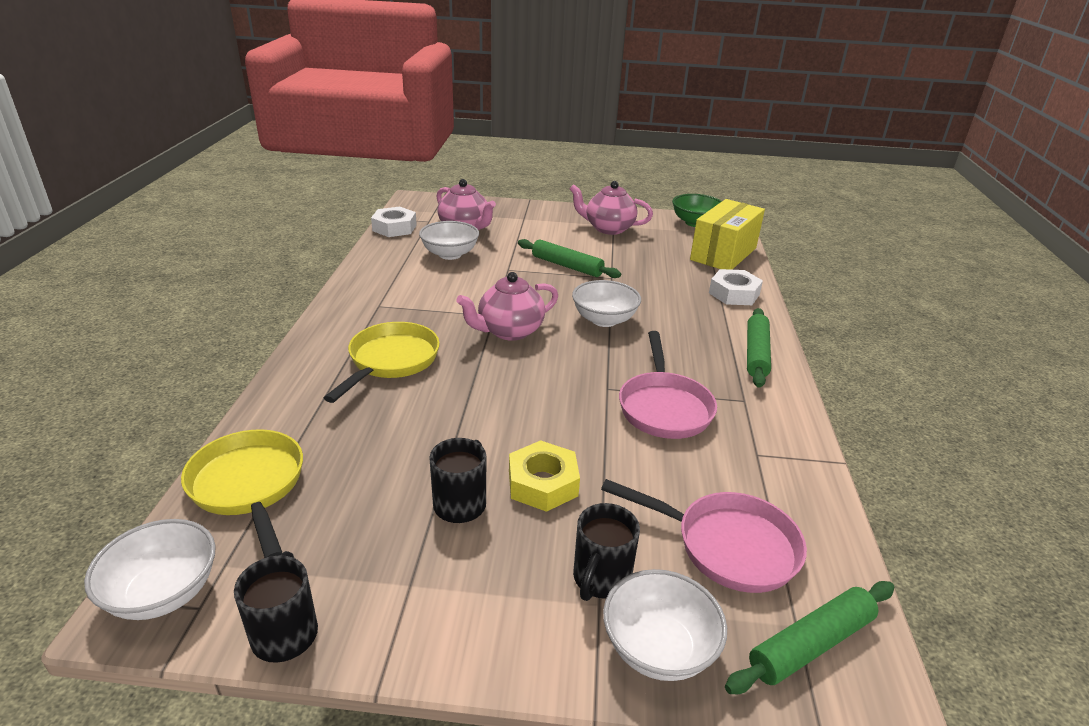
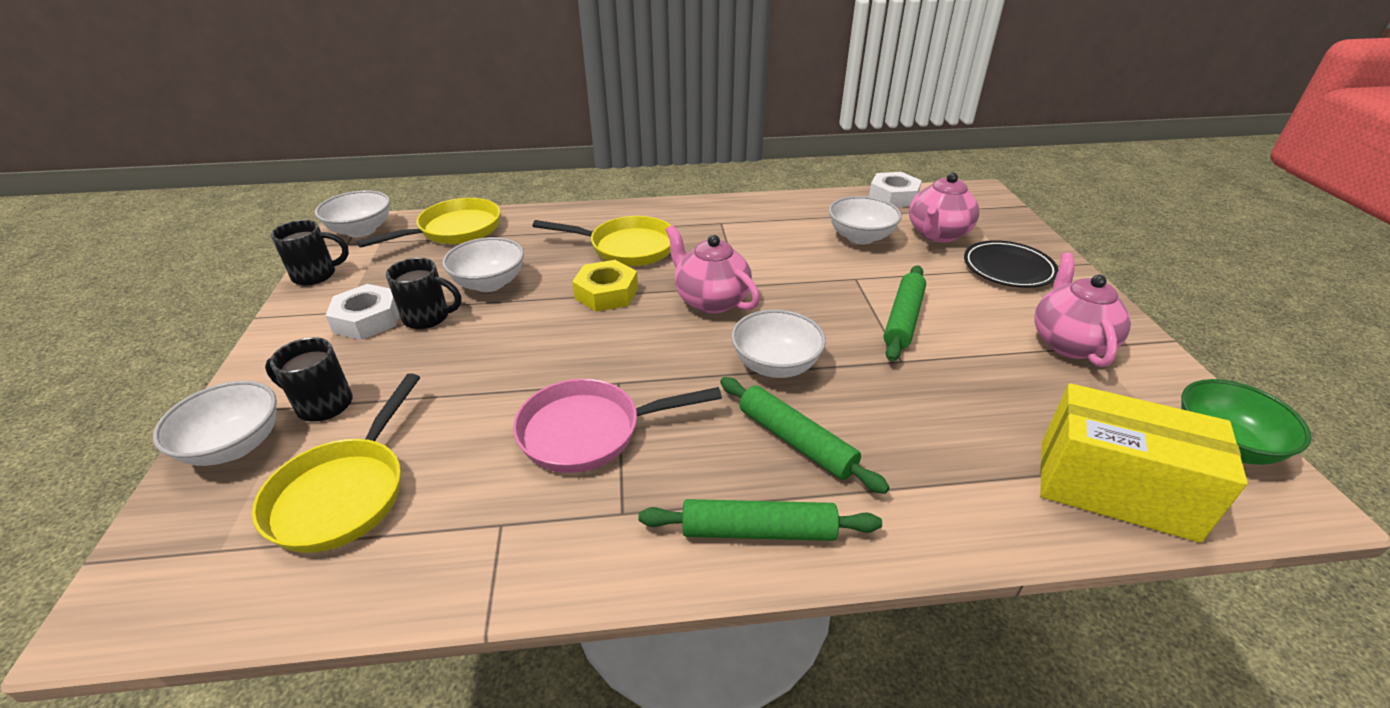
camera: 80 degrees right, 5 degrees up
(410, 456) = (489, 283): none -> white bowl
(523, 221) = (1008, 269): none -> black plate
(543, 483) = (451, 357): yellow nut -> yellow nut (606, 293)
(728, 546) = (343, 493): pink pan -> yellow pan
(734, 294) = (953, 503): white nut -> white nut (368, 319)
(810, 644) = (192, 560): green rolling pin -> green rolling pin (796, 441)

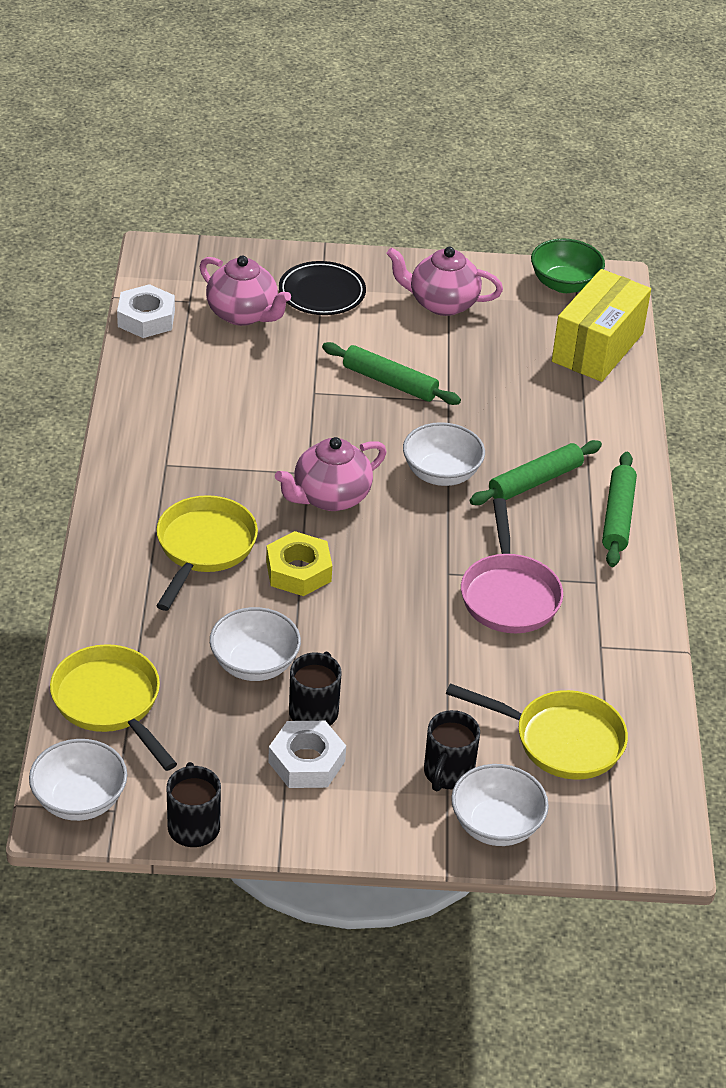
camera: 85 degrees left, 5 degrees up
(860, 237) = (233, 368): white bowl -> none

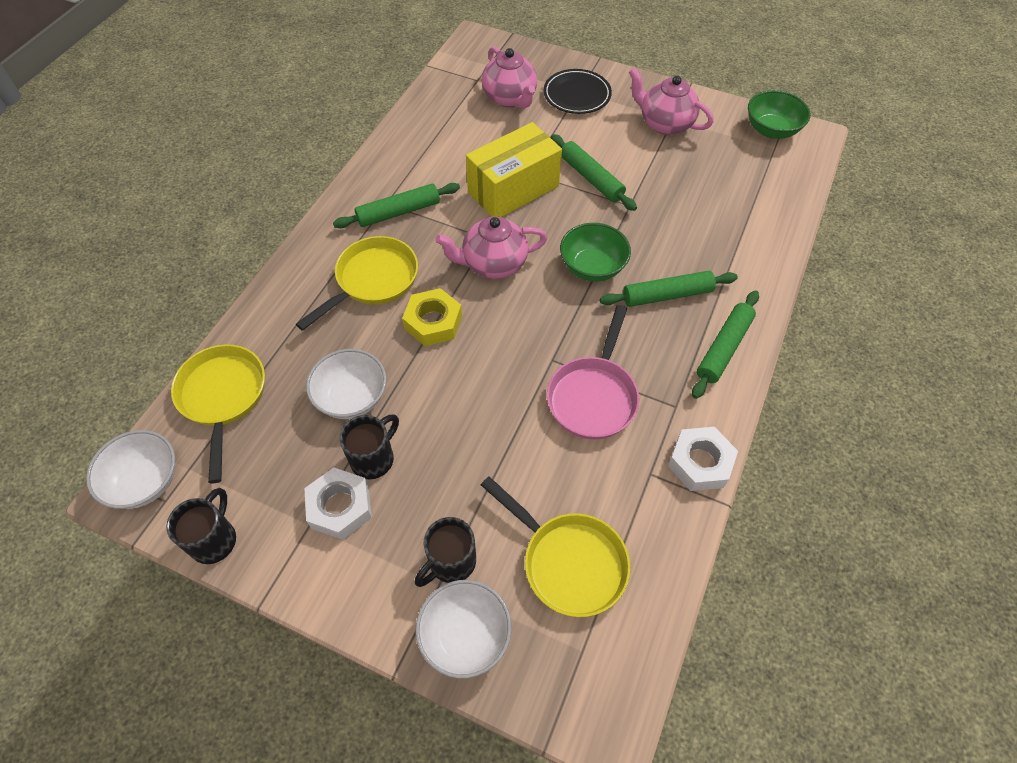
camera: 25 degrees right, 15 degrees up
(146, 318) = (439, 86): white nut -> white nut (700, 463)
(187, 470) = (399, 212): none -> green rolling pin
(441, 473) = (592, 267): white bowl -> green bowl
(597, 347) = (775, 189): yellow box -> yellow box (513, 189)

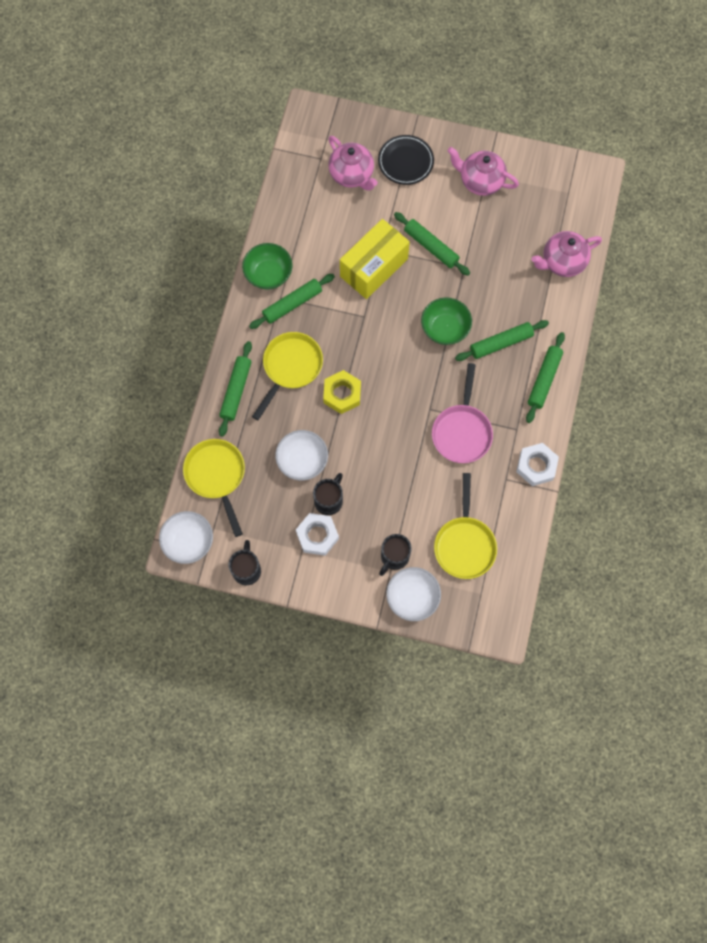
camera: 10 degrees left, 15 degrees up
(291, 296) = (236, 391): none -> green rolling pin
(493, 264) = (373, 338): pink teapot -> pink teapot (562, 262)
(568, 562) = (464, 544): yellow pan -> yellow pan turned 60 degrees clockwise
(771, 130) = (565, 174): green bowl -> green bowl (268, 274)

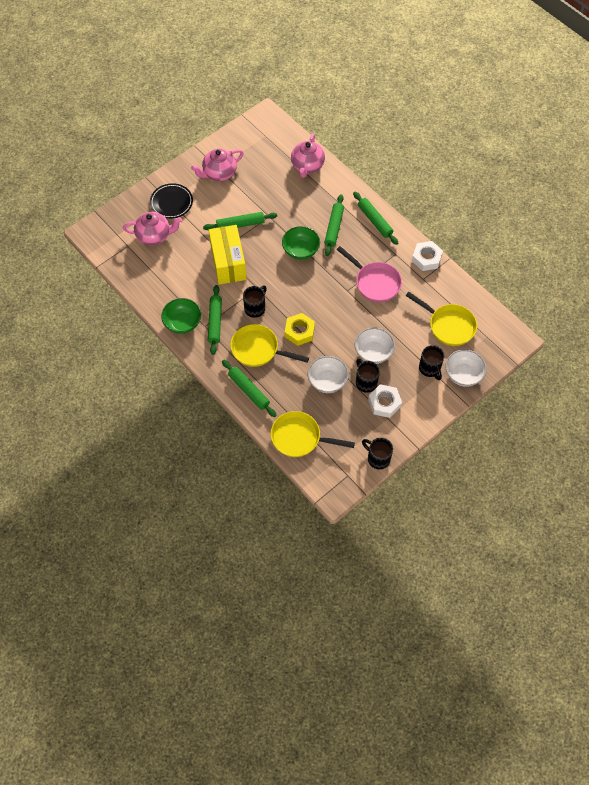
camera: 55 degrees left, 10 degrees down
(189, 541) = (333, 482): white bowl -> white bowl (373, 352)
(290, 367) = (258, 349): yellow pan -> yellow pan turned 45 degrees counterclockwise
(338, 331) = (255, 308): none -> black mug

